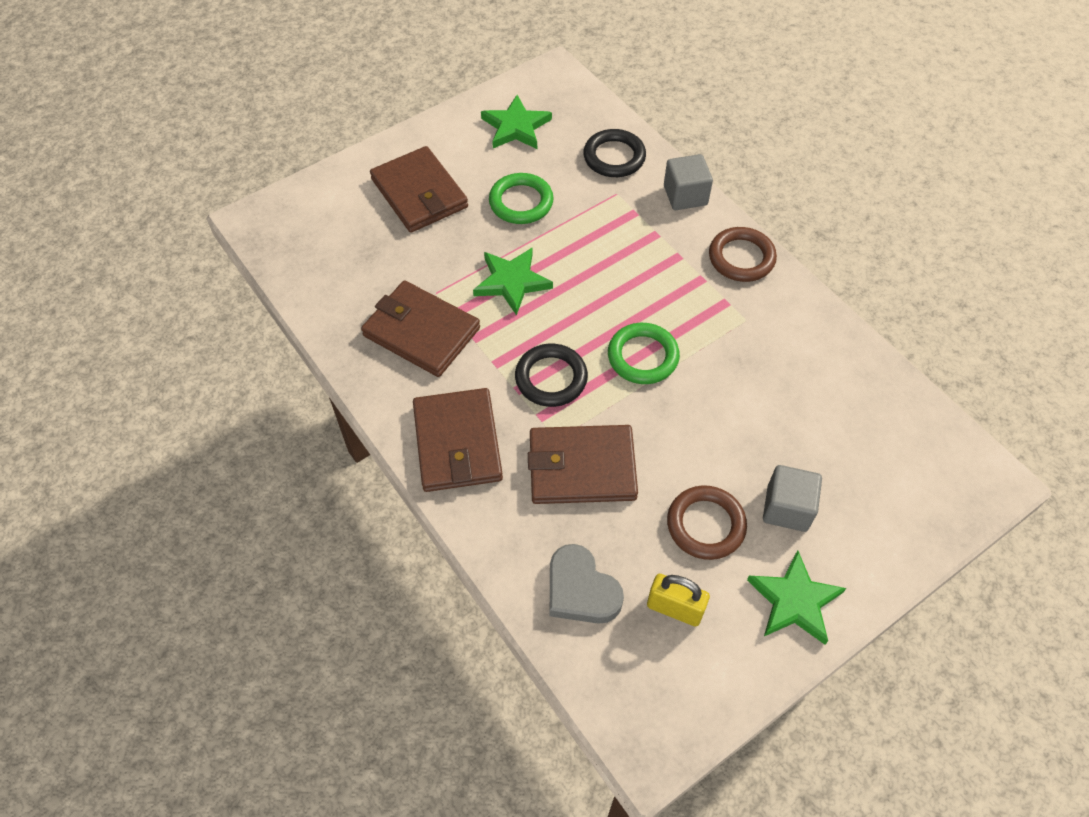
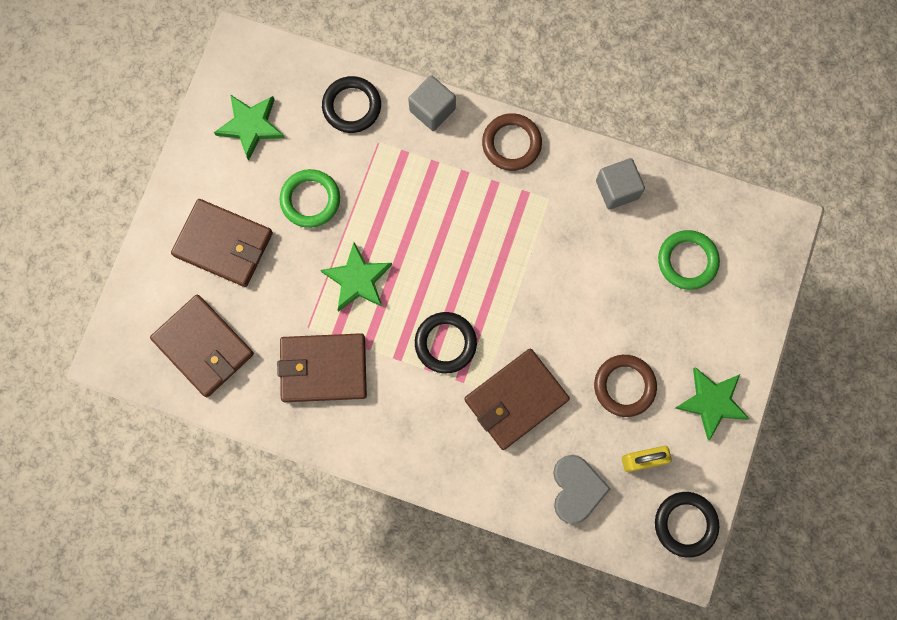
camera: 35 degrees left, 20 degrees up
(457, 443) = (418, 440): brown wallet -> brown wallet (203, 347)
(581, 590) = (576, 489): grey heart -> grey heart turned 105 degrees counterclockwise
(643, 356) = (497, 281): green ring -> green ring (687, 261)
(677, 707) = (685, 524): none -> black ring
(787, 508) = (668, 337): grey cube -> grey cube (617, 189)

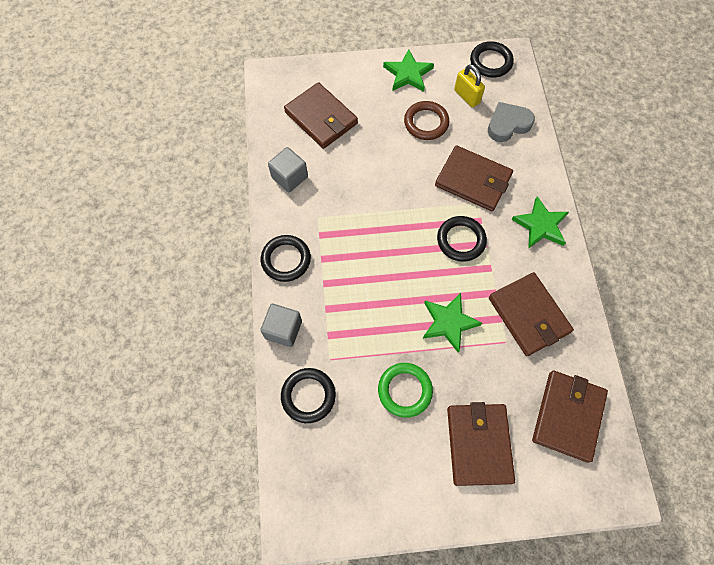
camera: 115 degrees left, 10 degrees down
(251, 126) = (365, 476): green star -> green star (541, 225)
(511, 144) = (286, 260): brown ring -> black ring
(687, 261) = (321, 118): green ring -> brown wallet

